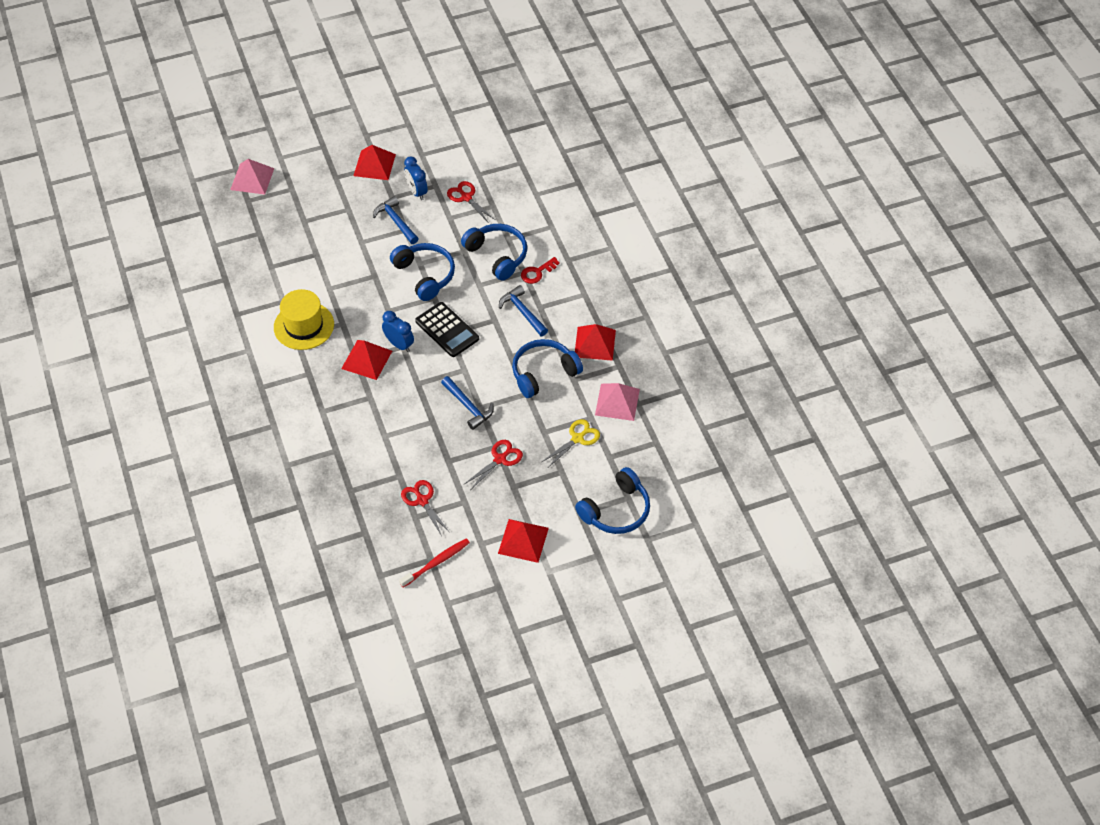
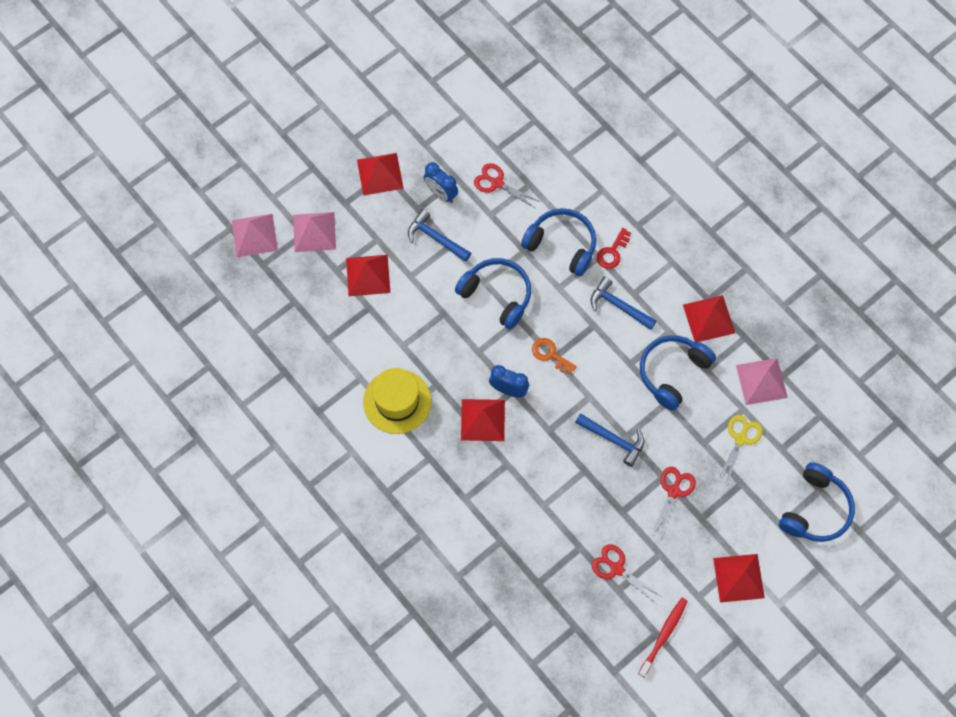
camera: 20 degrees left, 15 degrees up
(300, 190) = (314, 232): none -> pink pyramid
(327, 231) = (368, 275): none -> red pyramid
(447, 330) = (550, 355): black calculator -> orange key

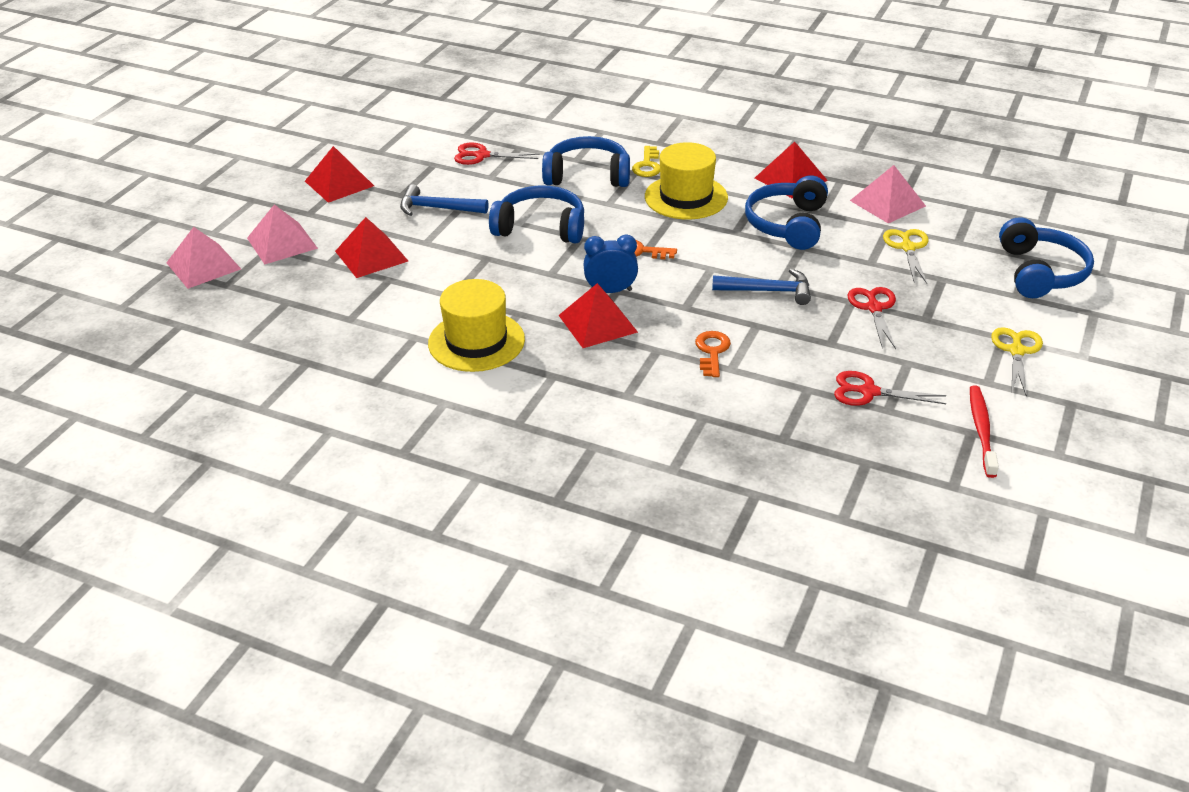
camera: 25 degrees left, 30 degrees down
(441, 193) = (422, 178): blue clock -> none
(541, 483) = (712, 351): none -> orange key
(612, 252) = (647, 165): red key -> yellow key
(618, 306) = (686, 197): blue hammer -> yellow hat
(739, 578) = (1016, 351): red pyramid -> yellow scissors

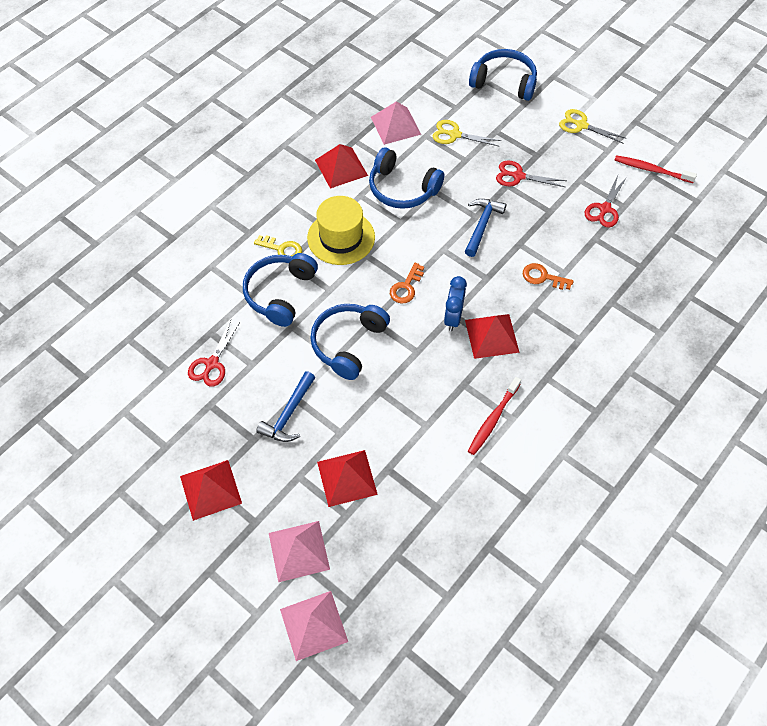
camera: 75 degrees left, 20 degrees up
(476, 341) = (493, 419): yellow hat -> red toothbrush

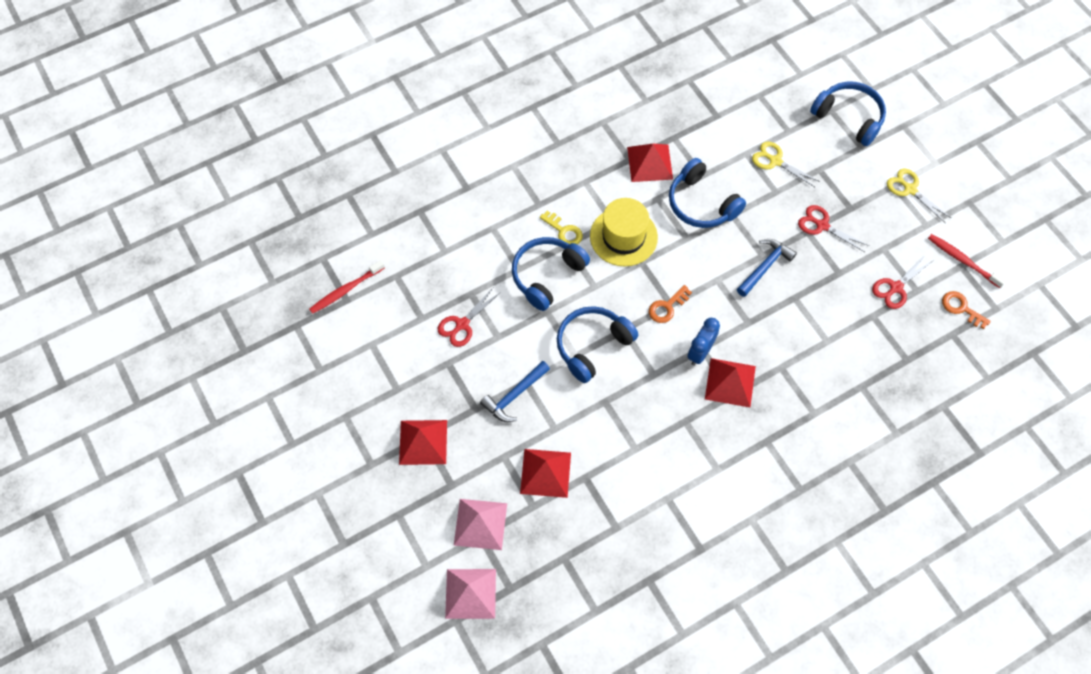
camera: 20 degrees right, 5 degrees up
(395, 125) = (720, 133): pink pyramid -> none
(493, 419) = (699, 464): red toothbrush -> red toothbrush (345, 290)
(543, 277) = (803, 339): orange key -> orange key (961, 308)

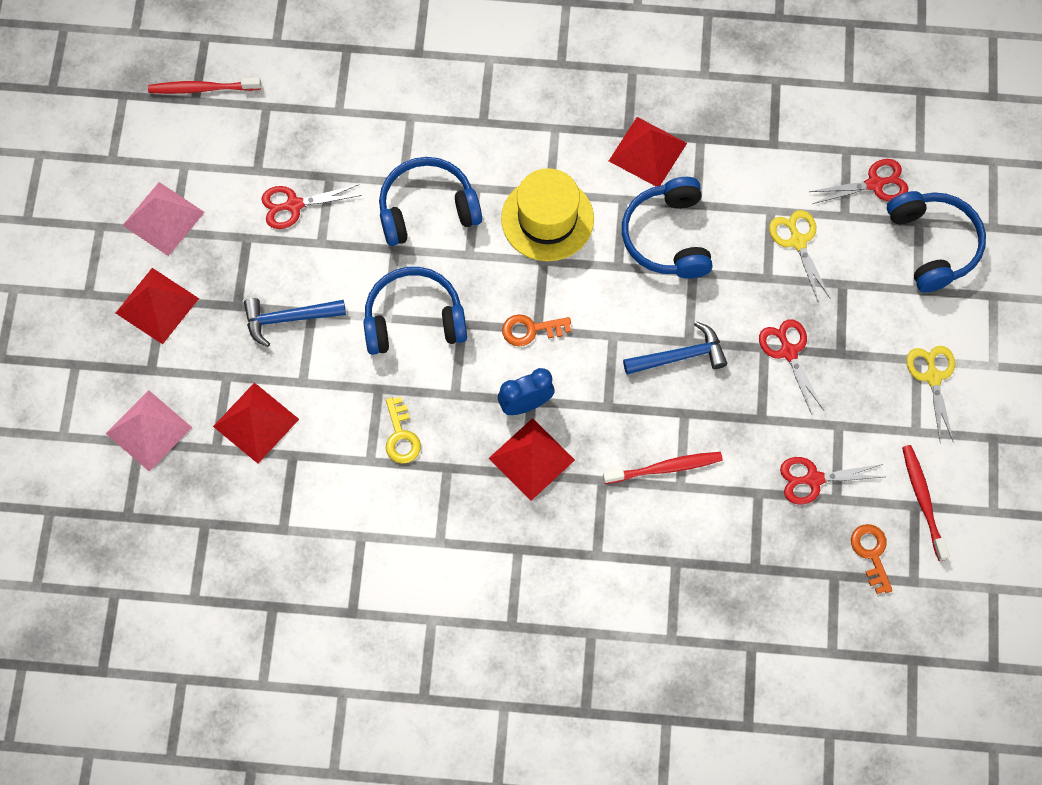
camera: 35 degrees right, 5 degrees up
(470, 593) = (84, 494): pink pyramid -> pink pyramid (163, 218)
(564, 231) = (486, 170): yellow key -> yellow key (401, 436)
(790, 104) = (874, 184): none -> red scissors
(810, 336) = (665, 468): none -> red toothbrush

